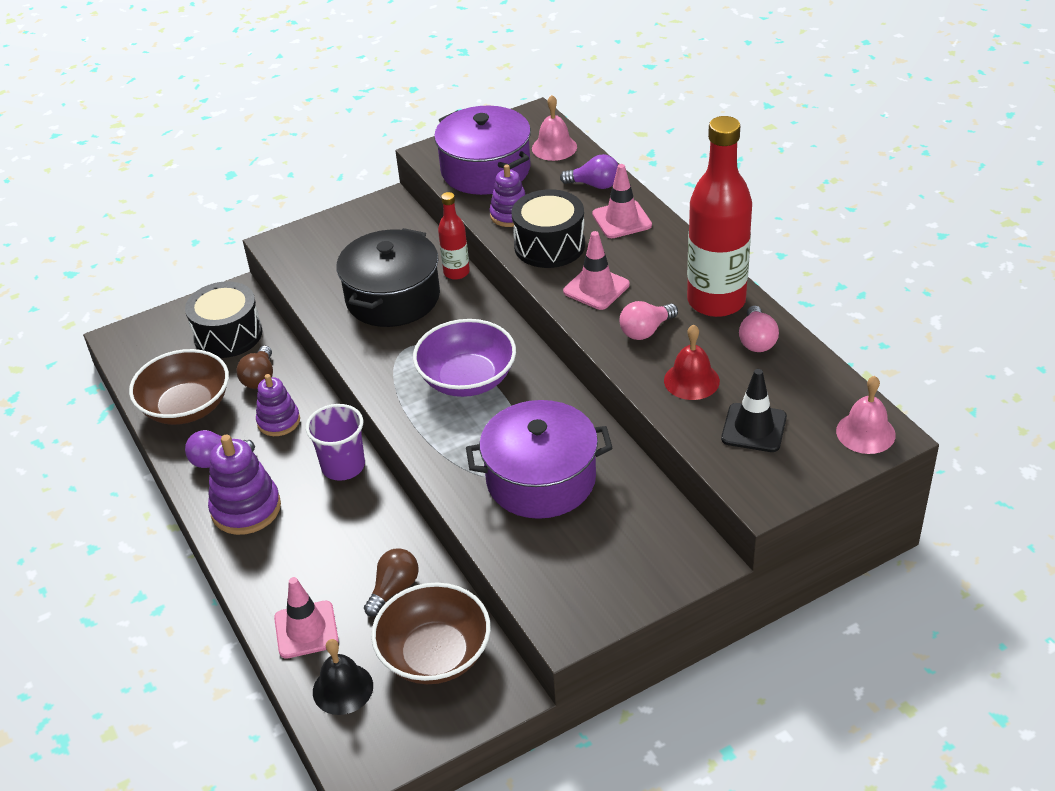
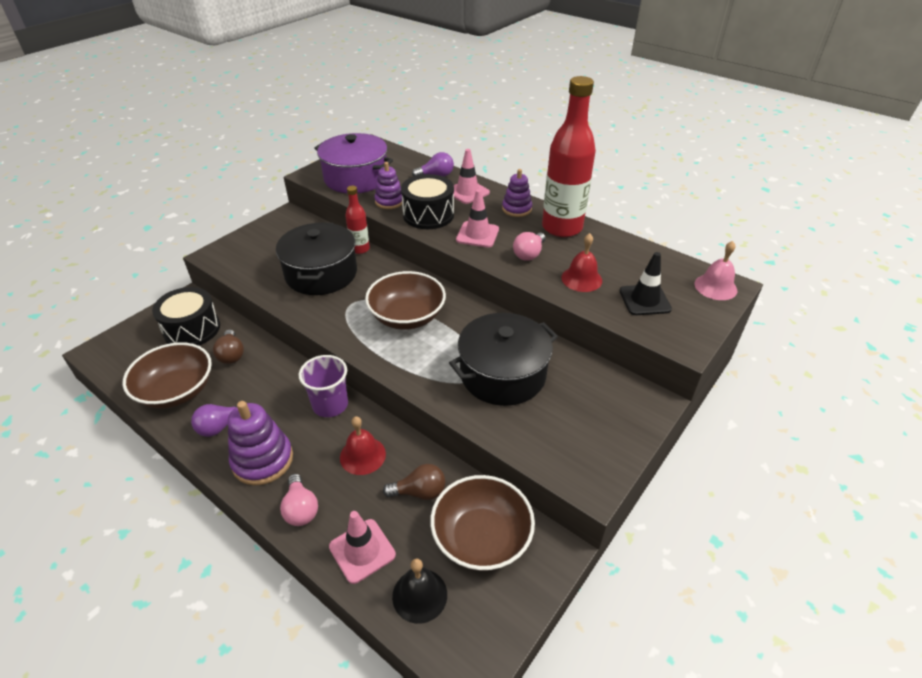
camera: 25 degrees left, 0 degrees up
(278, 421) = (261, 383): purple stacking toy -> purple stacking toy (516, 209)
(352, 533) = (362, 455): none -> red bell
(394, 589) = (419, 492): brown light bulb -> brown light bulb turned 75 degrees clockwise
(467, 379) = (407, 317): purple bowl -> brown bowl
(541, 479) = (502, 374): purple pot -> black pot
(554, 147) = (395, 159): pink bell -> none
(756, 340) = (605, 246): pink light bulb -> pink light bulb (301, 509)

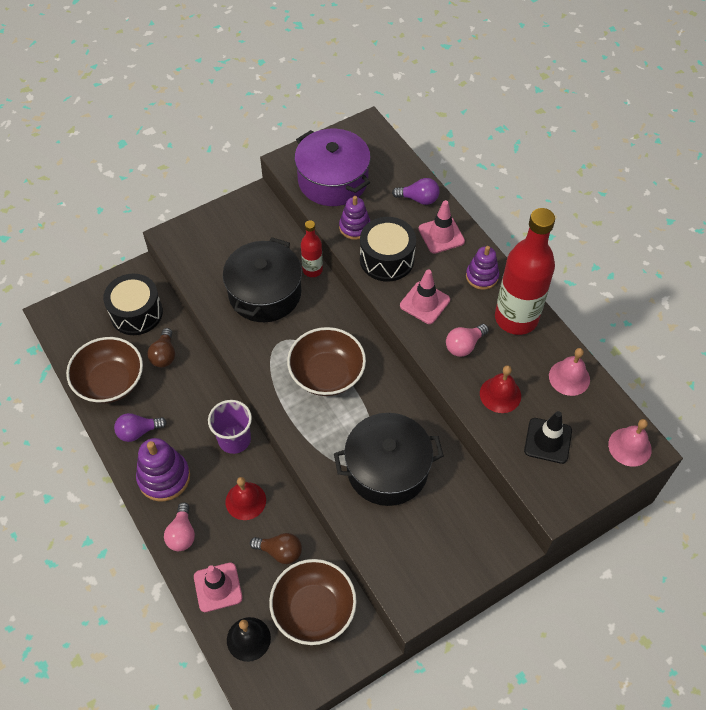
camera: 20 degrees right, 15 degrees up
(632, 254) = (569, 377): none -> pink bell

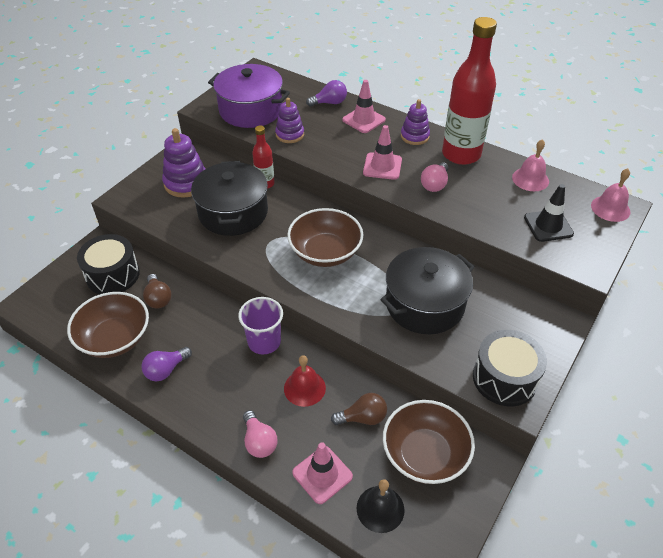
camera: 25 degrees left, 10 degrees down
(164, 477) = (213, 399): purple stacking toy -> purple stacking toy (186, 183)
(387, 259) = (331, 147): black drum -> black drum (504, 378)
(500, 394) = (487, 207): red bell -> none

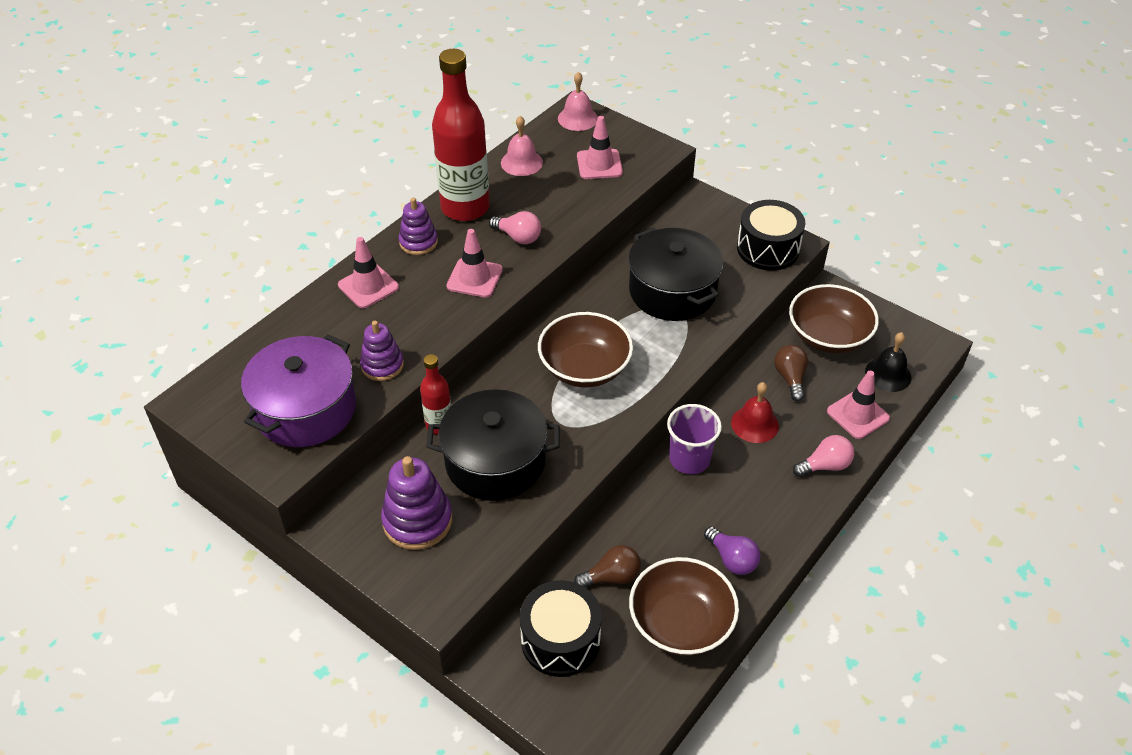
camera: 85 degrees left, 0 degrees up
(329, 103) = (315, 318): purple light bulb -> none
(548, 226) = (599, 164): black traffic cone -> pink traffic cone

